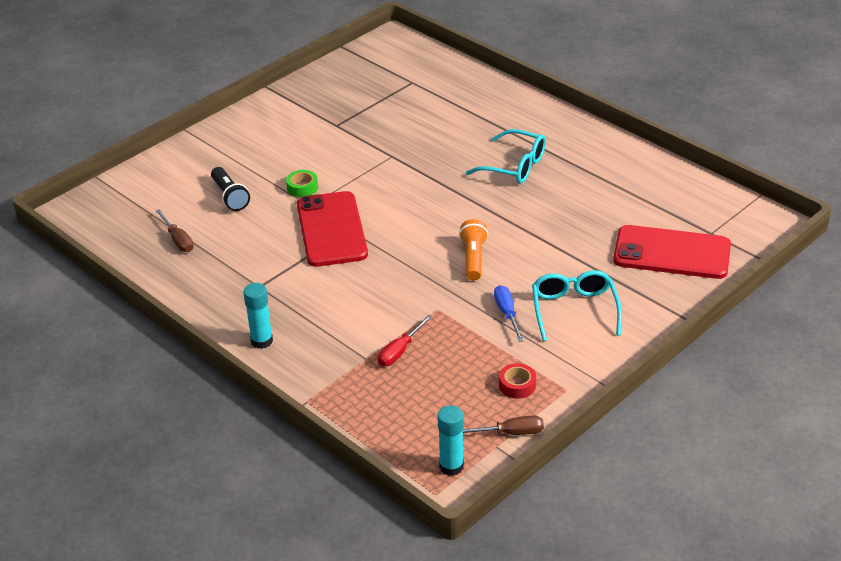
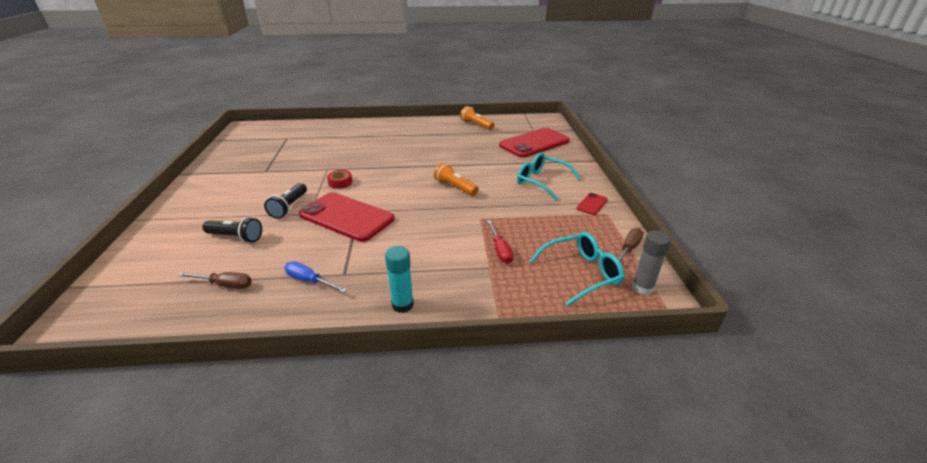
camera: 50 degrees left, 5 degrees down
(302, 187) = (289, 207): green tape -> black flashlight
(451, 466) = (642, 288): turquoise glue stick -> grey glue stick
(507, 314) = (517, 200): blue screwdriver -> blue screwdriver (309, 281)
(515, 166) = (405, 145): turquoise glasses -> turquoise glasses (581, 273)
(517, 385) = (585, 226): red tape -> red tape (340, 182)
(572, 370) = (592, 204): none -> red phone
(653, 180) = (476, 125): none -> orange flashlight

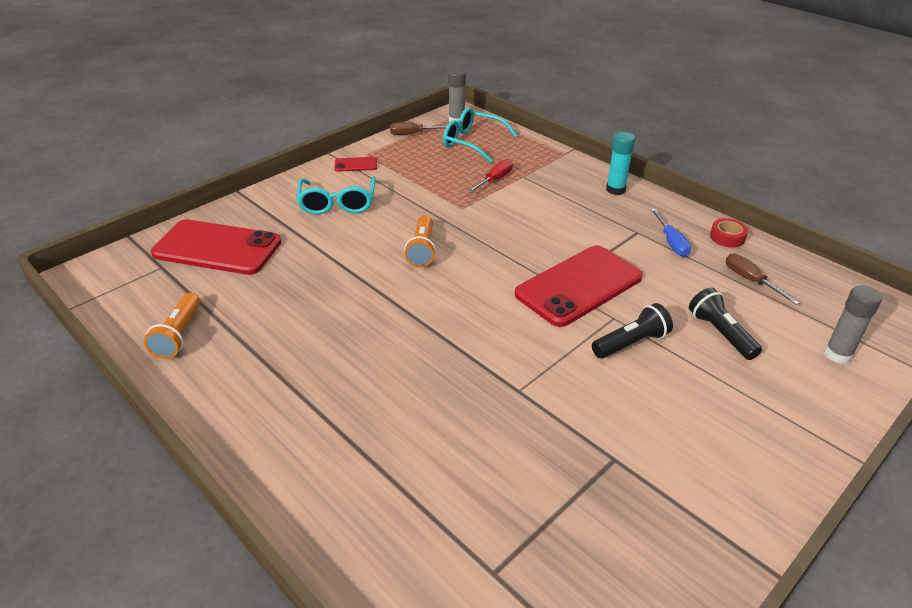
camera: 130 degrees left, 5 degrees up
(145, 265) = (837, 354): none -> grey glue stick
(340, 182) = (530, 346): red tape -> red tape (727, 237)
(346, 217) = (579, 286): red phone -> red phone turned 60 degrees clockwise

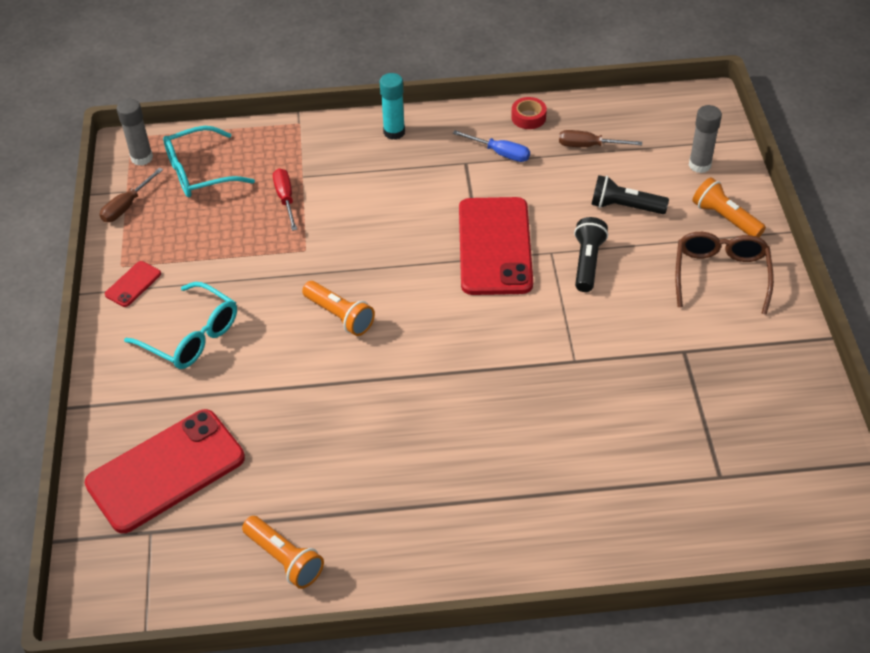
camera: 50 degrees left, 10 degrees up
(736, 437) = (720, 275): none -> brown glasses
(806, 404) = (725, 218): none -> orange flashlight

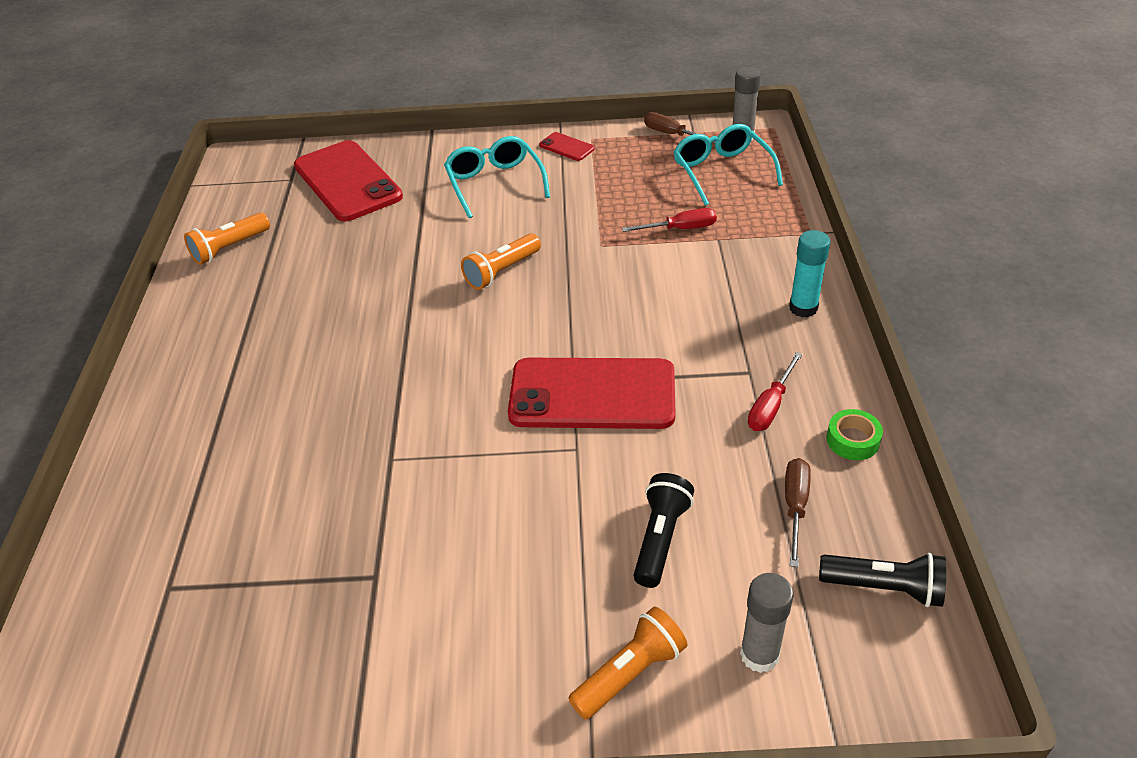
camera: 95 degrees right, 5 degrees down
(192, 336) = (494, 183): turquoise glasses -> turquoise glasses turned 120 degrees clockwise
(500, 153) = (770, 406): blue screwdriver -> red screwdriver
(528, 117) = (852, 440): red tape -> green tape
(587, 262) = (553, 485): black flashlight -> black flashlight (884, 587)
(720, 275) = (507, 645): brown glasses -> none

